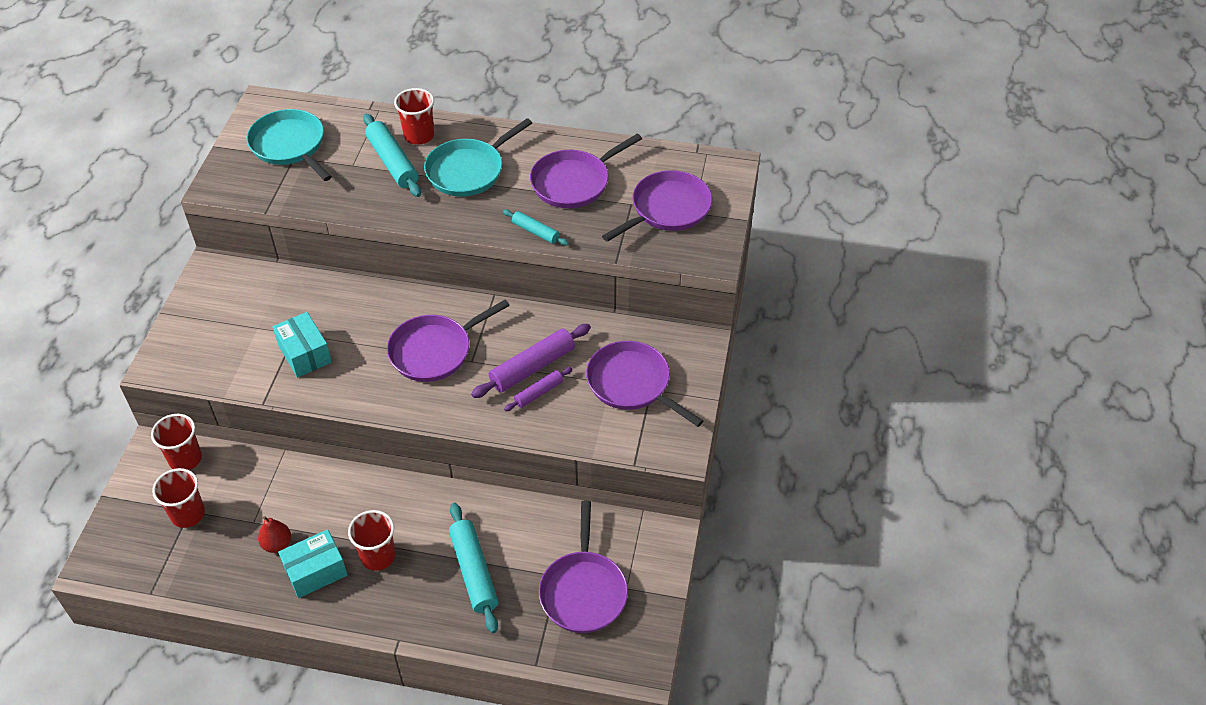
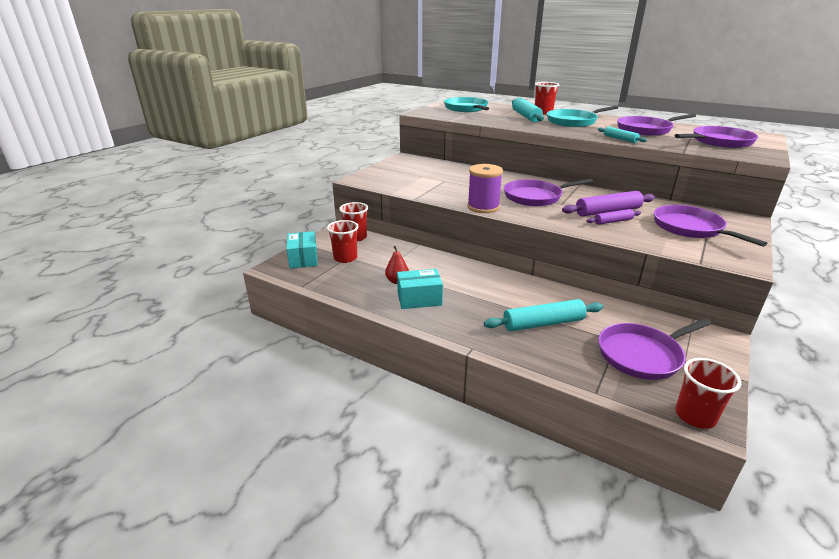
camera: 20 degrees right, 20 degrees down
(304, 354) = (448, 187): turquoise box -> turquoise box (303, 259)
(365, 401) = (483, 207): none -> purple spool
(378, 556) = (468, 300): red cup -> red cup (695, 416)
(474, 572) = (543, 323): turquoise rolling pin -> turquoise rolling pin turned 75 degrees clockwise
(583, 591) = (642, 355): purple pan -> purple pan turned 45 degrees clockwise

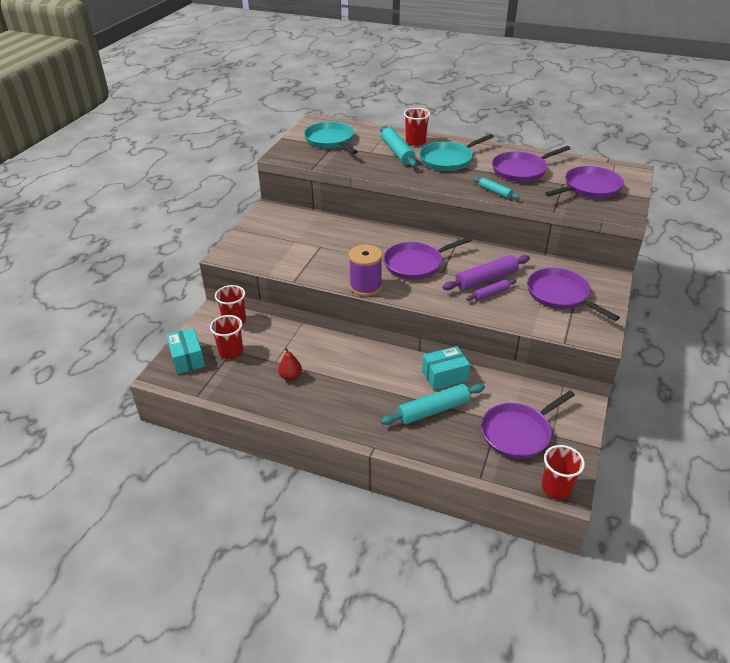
camera: 10 degrees left, 10 degrees up
(419, 299) = (316, 396): turquoise box -> turquoise box (444, 376)

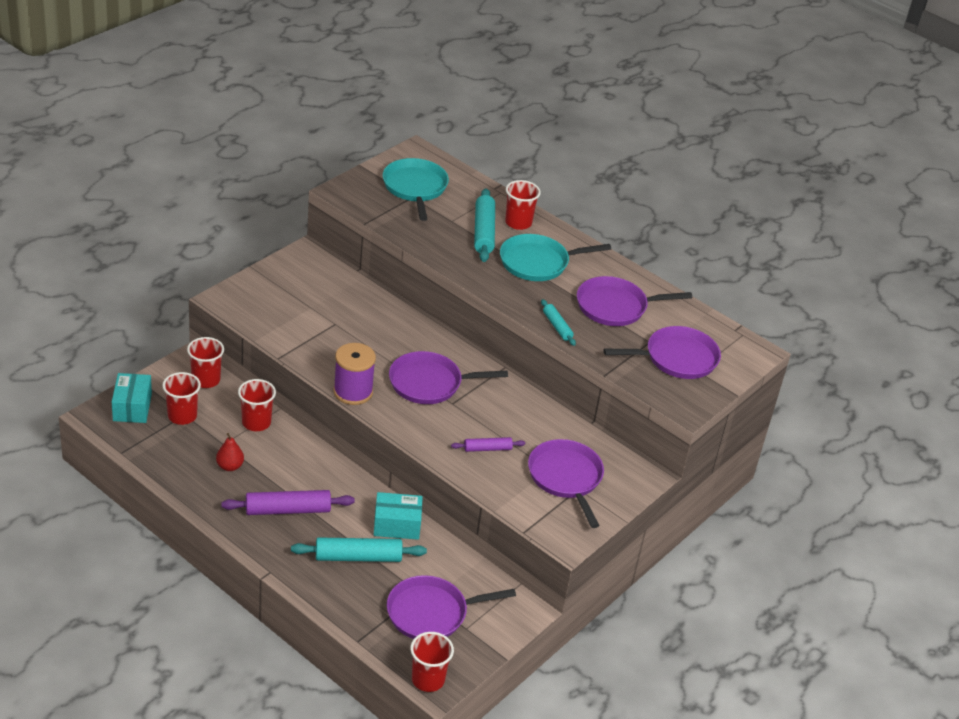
camera: 15 degrees right, 0 degrees up
(291, 338) = (256, 422): none -> red cup
(486, 279) = (496, 429): purple rolling pin -> purple rolling pin (288, 510)

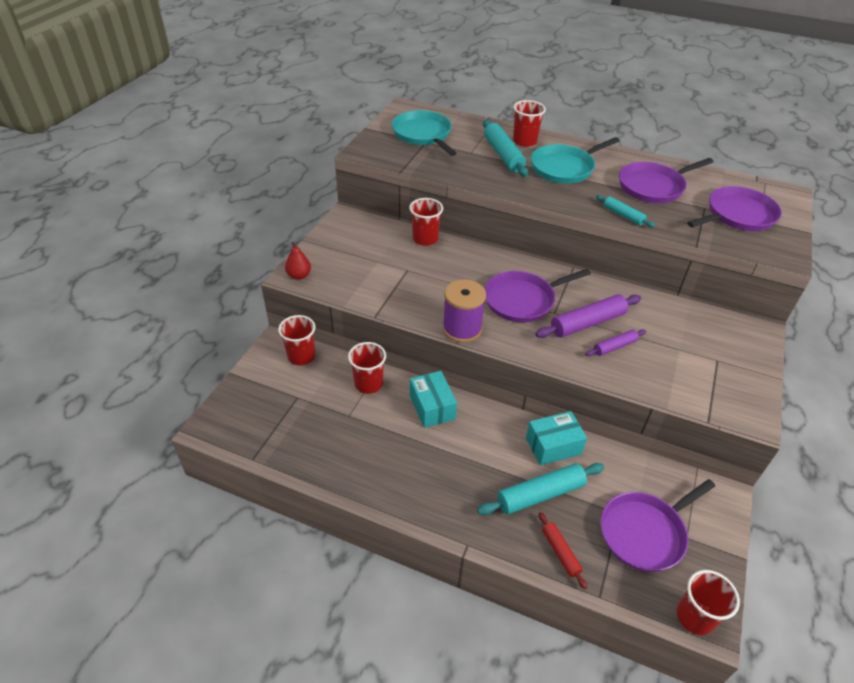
camera: 15 degrees left, 5 degrees up
(132, 407) = (243, 406): turquoise box -> turquoise box (432, 407)
(182, 416) = (296, 399): red cup -> red cup (425, 239)
(230, 466) = (367, 437): red pear -> red pear (299, 276)
(288, 510) = (446, 466): purple rolling pin -> purple rolling pin (587, 323)
(346, 602) = (560, 552): none -> red rolling pin
(566, 478) = (699, 353): purple pan -> none

